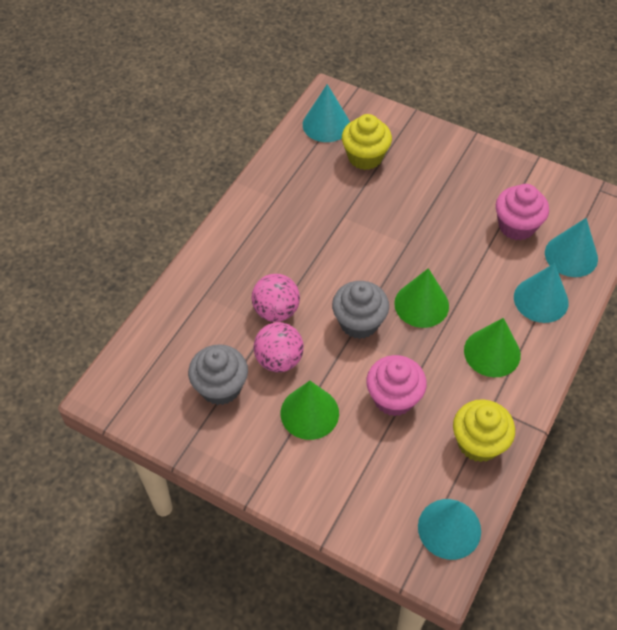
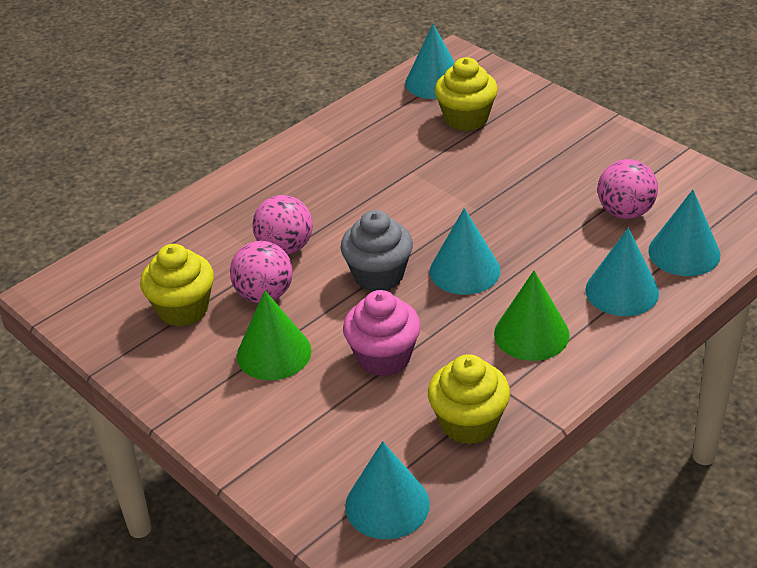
camera: 20 degrees right, 15 degrees down
(220, 387) = (183, 309): grey cupcake -> yellow cupcake
(421, 304) = (465, 270): green cone -> turquoise cone
(516, 226) = (625, 212): pink cupcake -> pink ball

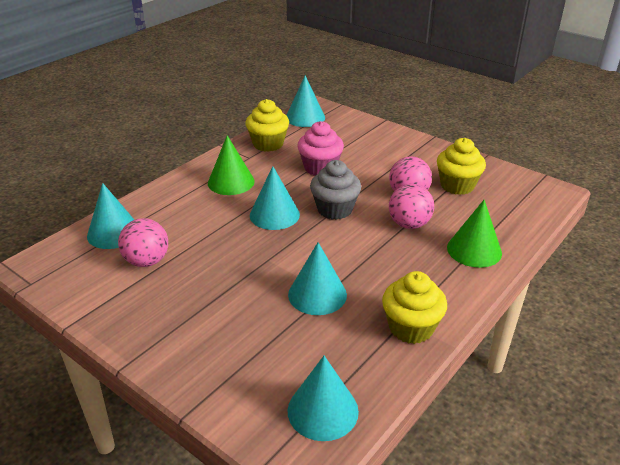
camera: 170 degrees right, 5 degrees down
(274, 353) = (386, 167): green cone -> green cone (474, 250)
(466, 118) = (281, 355): yellow cupcake -> yellow cupcake (411, 328)
(622, 291) = (167, 207): turquoise cone -> turquoise cone (317, 294)

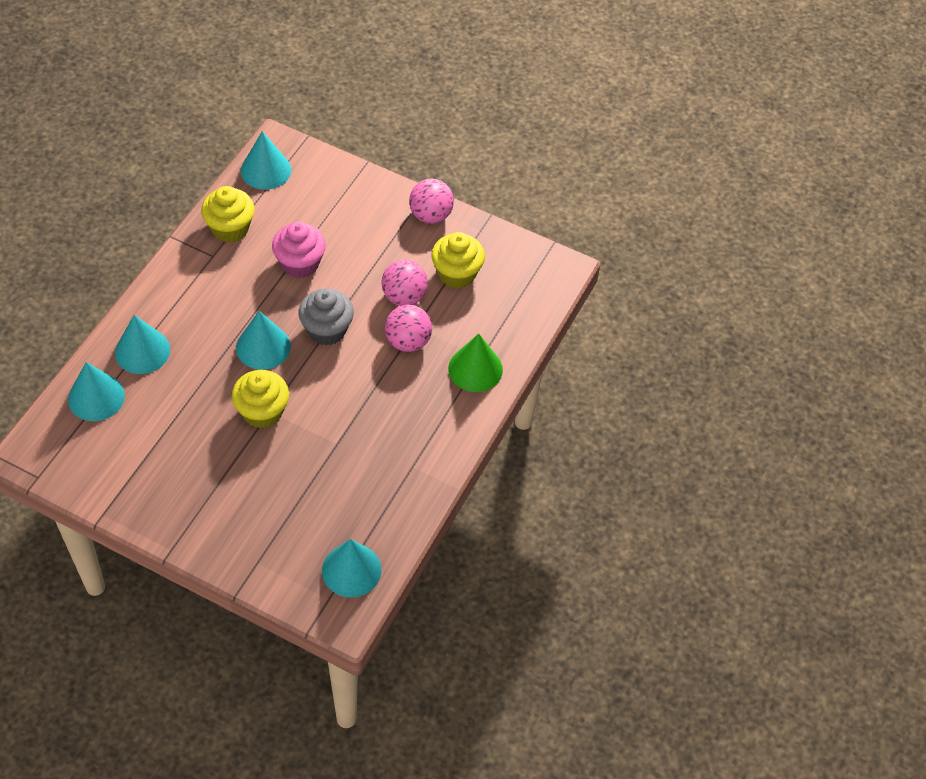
camera: 15 degrees left, 20 degrees up
(147, 261) = (146, 431): pink ball -> pink ball (430, 215)
(231, 182) = (202, 301): green cone -> none
(317, 294) = (327, 448): turquoise cone -> turquoise cone (142, 351)
(411, 328) = (418, 474): yellow cupcake -> yellow cupcake (262, 412)

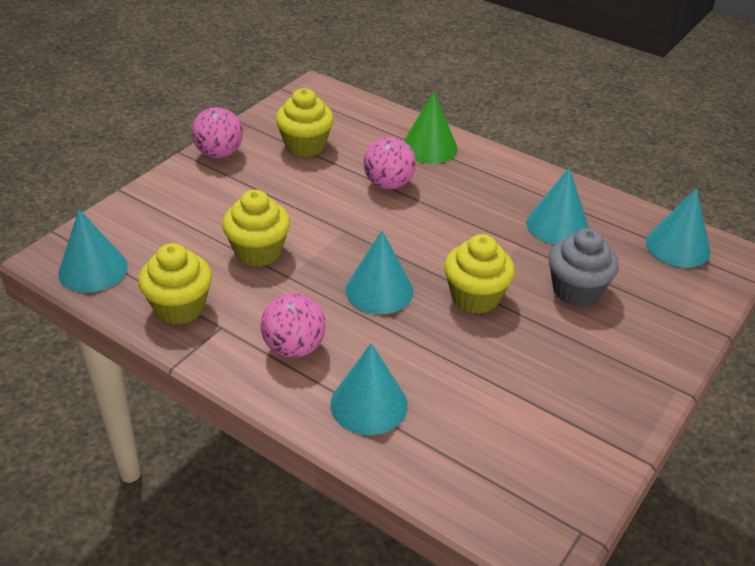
camera: 80 degrees left, 15 degrees down
(96, 397) = (443, 458): turquoise cone -> turquoise cone (557, 225)
(300, 263) = (258, 252): pink cupcake -> yellow cupcake
(327, 330) = (362, 239): grey cupcake -> grey cupcake (576, 290)
(404, 296) = (327, 181): pink ball -> pink ball (294, 348)

